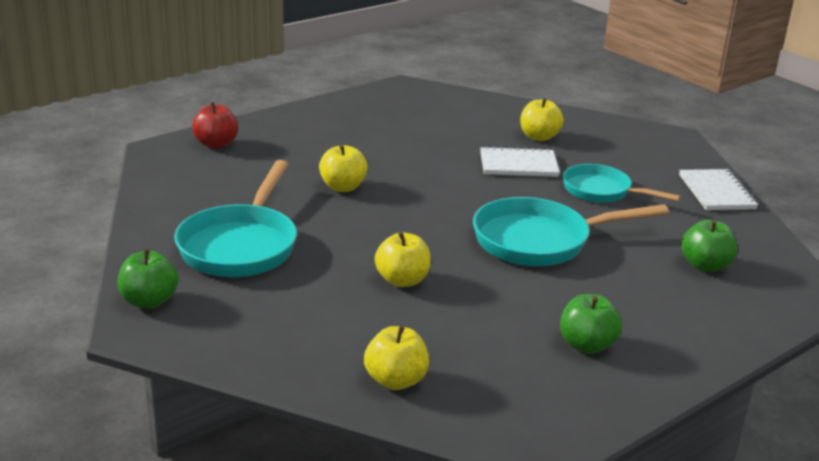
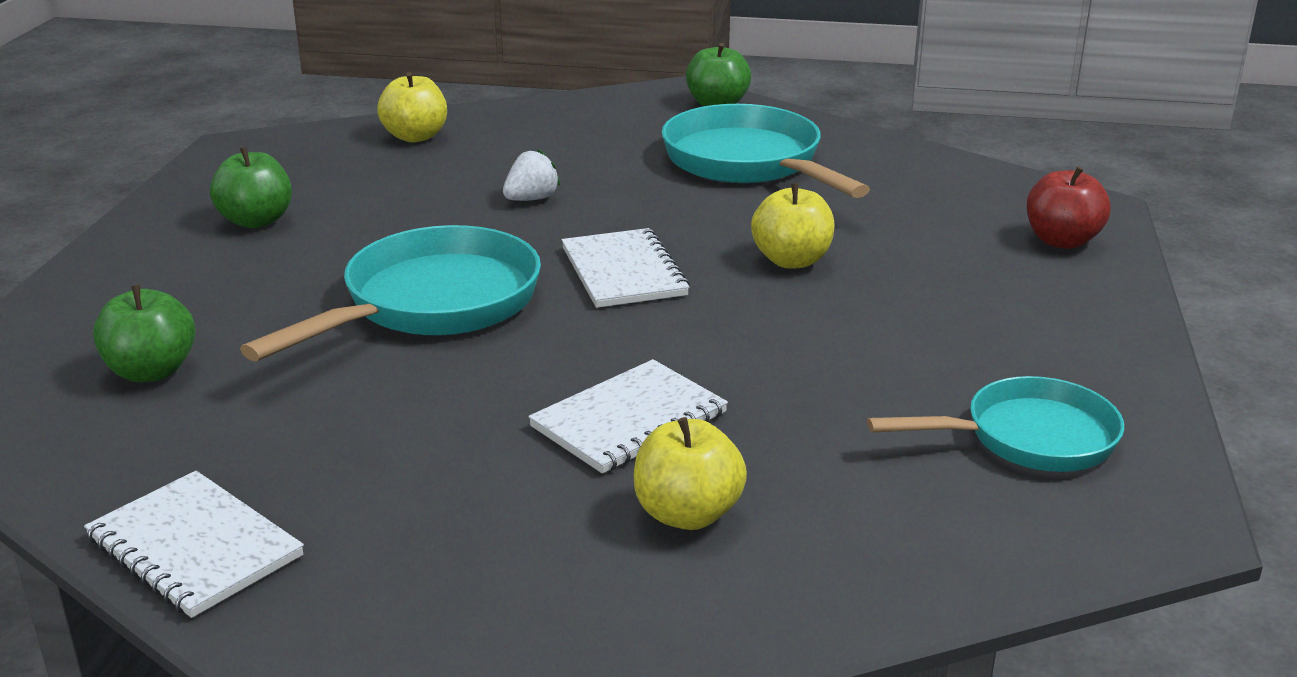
camera: 140 degrees right, 0 degrees up
(402, 280) = (531, 199): yellow apple -> white strawberry
(426, 216) = (624, 272): none -> white notebook
(601, 191) = (425, 434): turquoise pan -> turquoise pan (1028, 438)

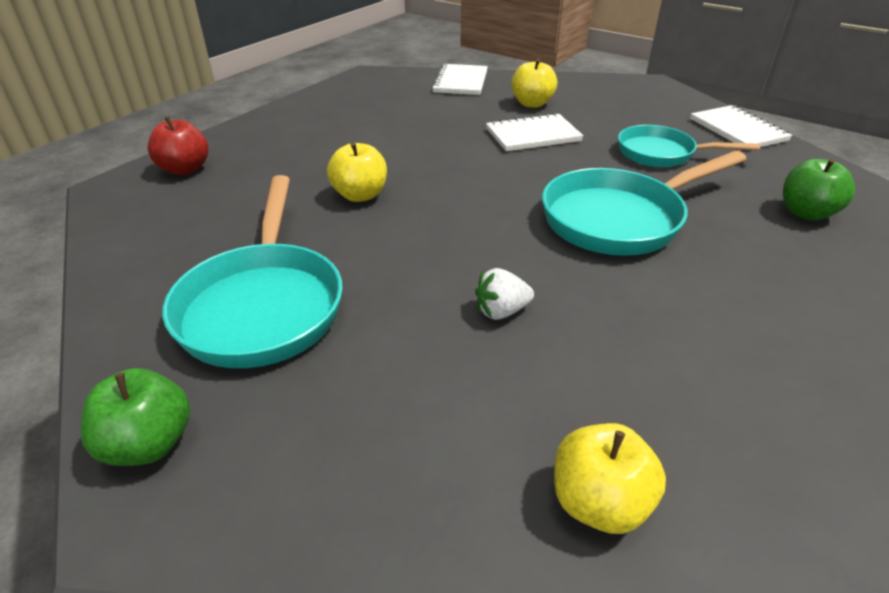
camera: 155 degrees left, 10 degrees up
(256, 221) = (788, 357): green apple -> none
(624, 272) = (476, 213): white notebook -> white notebook (460, 82)
(1028, 438) = (374, 98): turquoise pan -> turquoise pan (661, 154)

